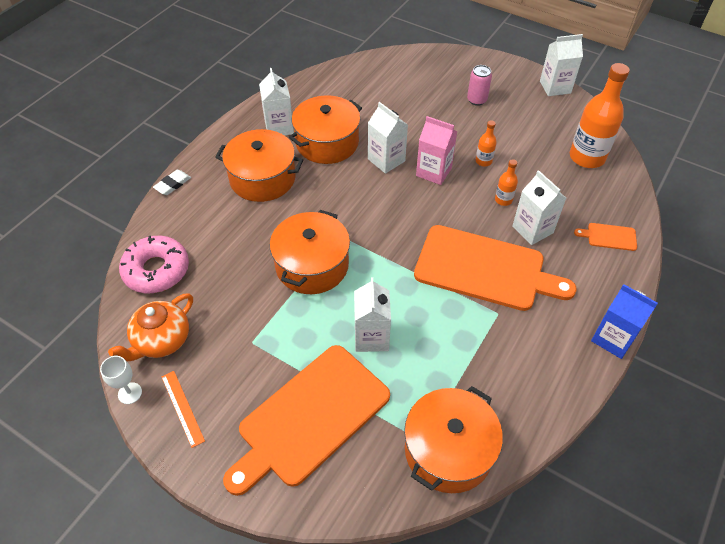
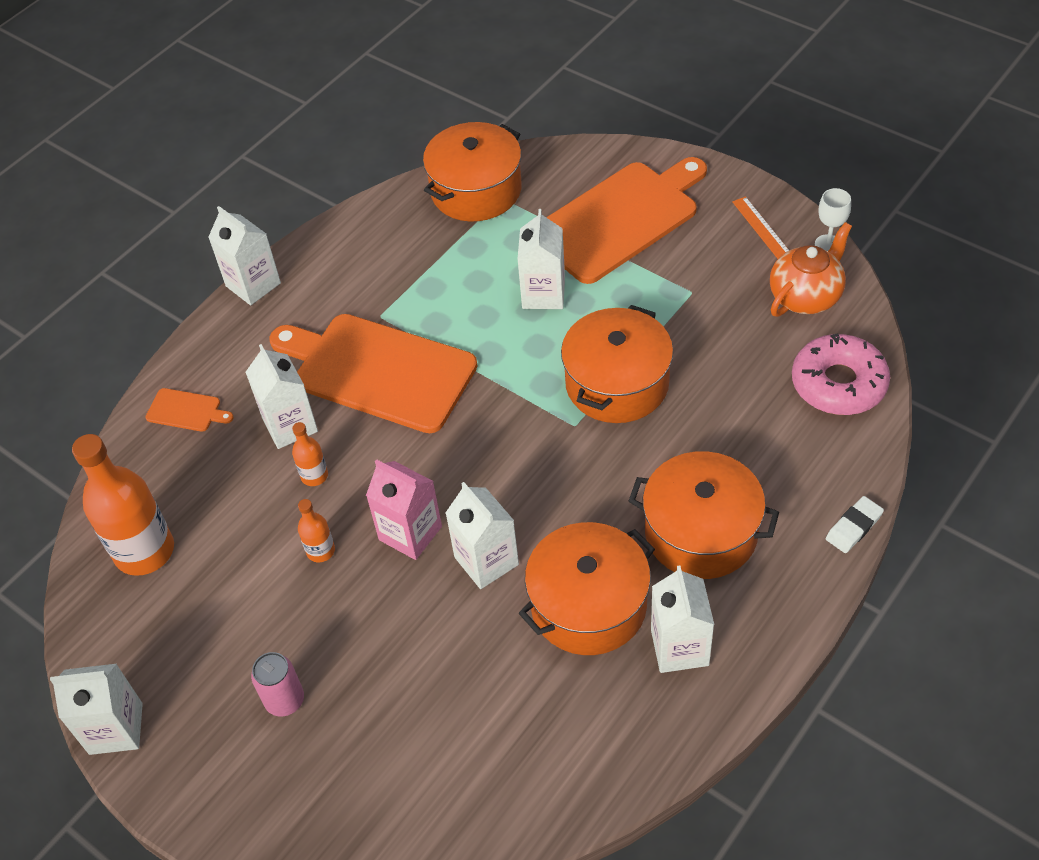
camera: 170 degrees left, 0 degrees up
(613, 339) = (253, 285): blue carton -> white carton

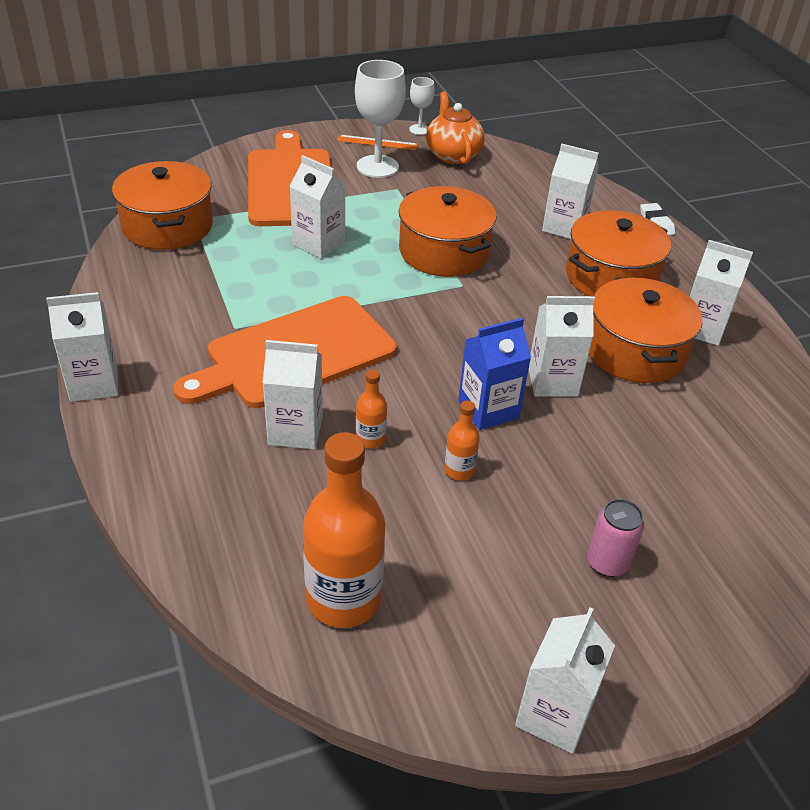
camera: 65 degrees left, 10 degrees down
(186, 411) = (195, 493): orange cutting board -> none
(410, 533) = (488, 409): pink carton -> blue carton
(717, 256) = (377, 166): none -> white goblet
(758, 452) = (564, 227): none -> white carton
(838, 383) = (537, 177): pink donut -> none

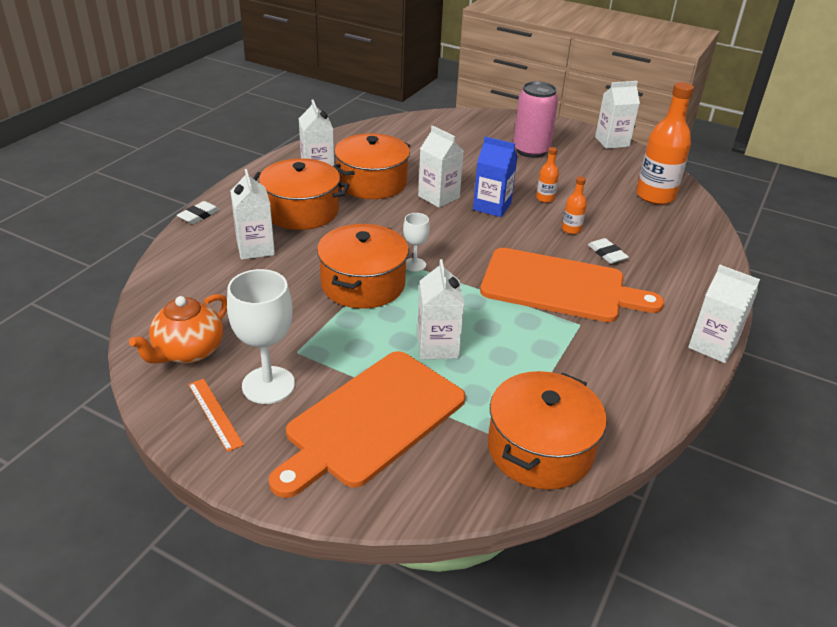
camera: 130 degrees left, 5 degrees down
(295, 430) = (607, 254): white carton -> white eraser
(419, 129) = (149, 400): white goblet -> white goblet (414, 265)
(607, 562) = (531, 151): pink can -> pink can, size x1.71

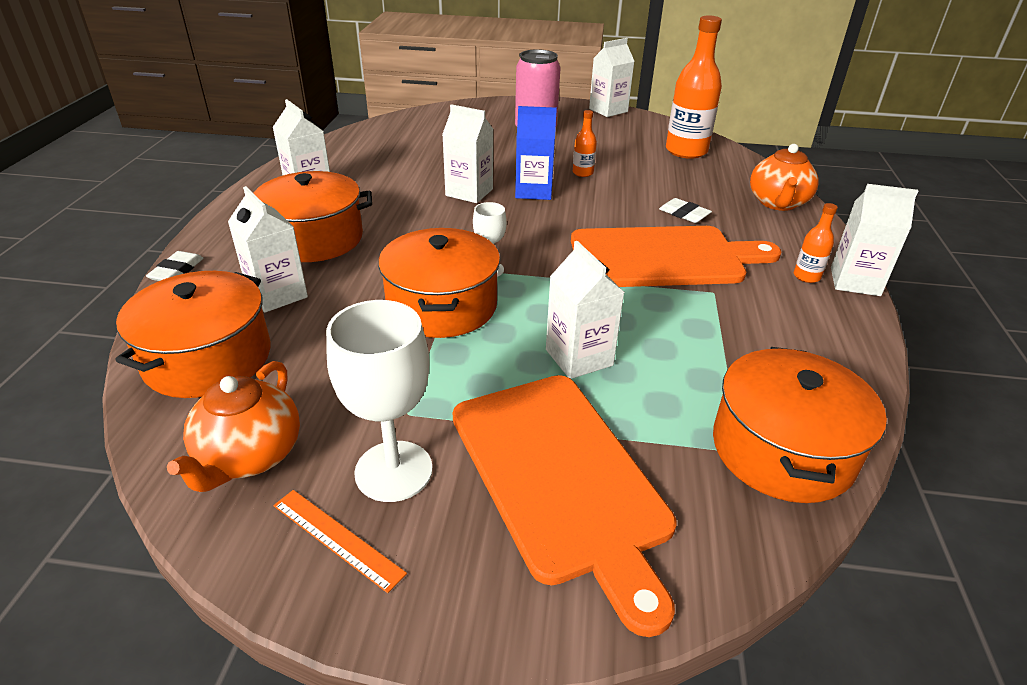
camera: 20 degrees left, 0 degrees up
(371, 421) = (561, 478): orange cutting board -> orange cutting board turned 45 degrees counterclockwise
(372, 183) = (383, 192): orange pot -> orange pot (208, 358)
(571, 229) = (631, 197): orange bottle -> orange bottle (806, 276)
(702, 262) = (777, 203): none -> orange teapot

